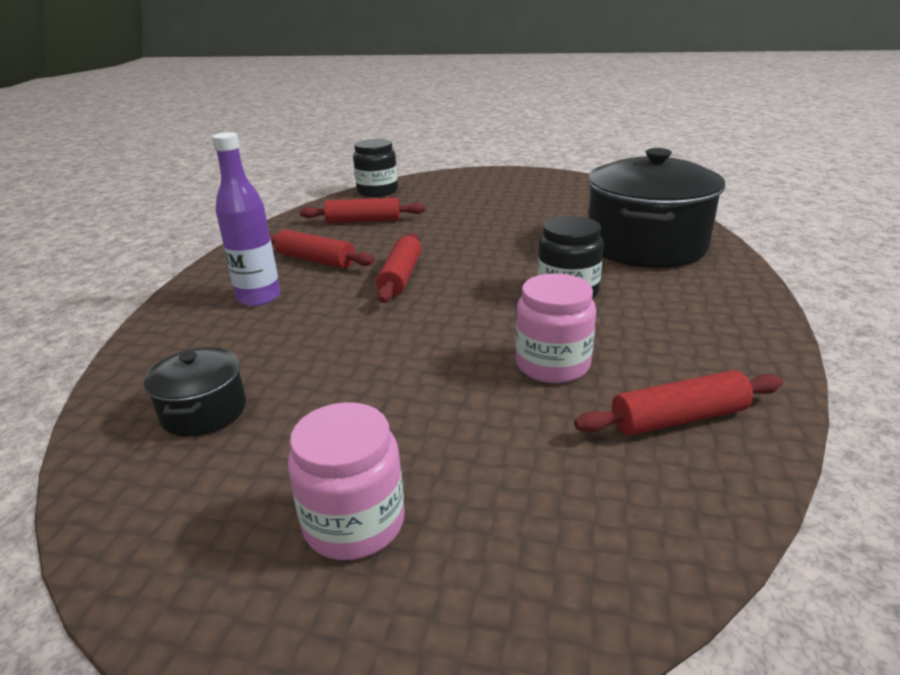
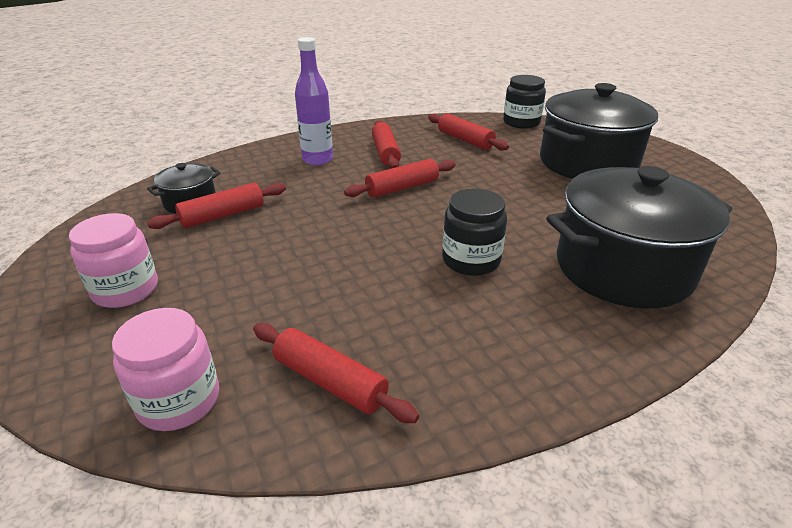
camera: 50 degrees right, 5 degrees up
(281, 395) = (223, 215): none -> red rolling pin
(488, 198) = (587, 163): none -> black pot
(552, 364) = (350, 294): pink jar -> pink jar (179, 400)

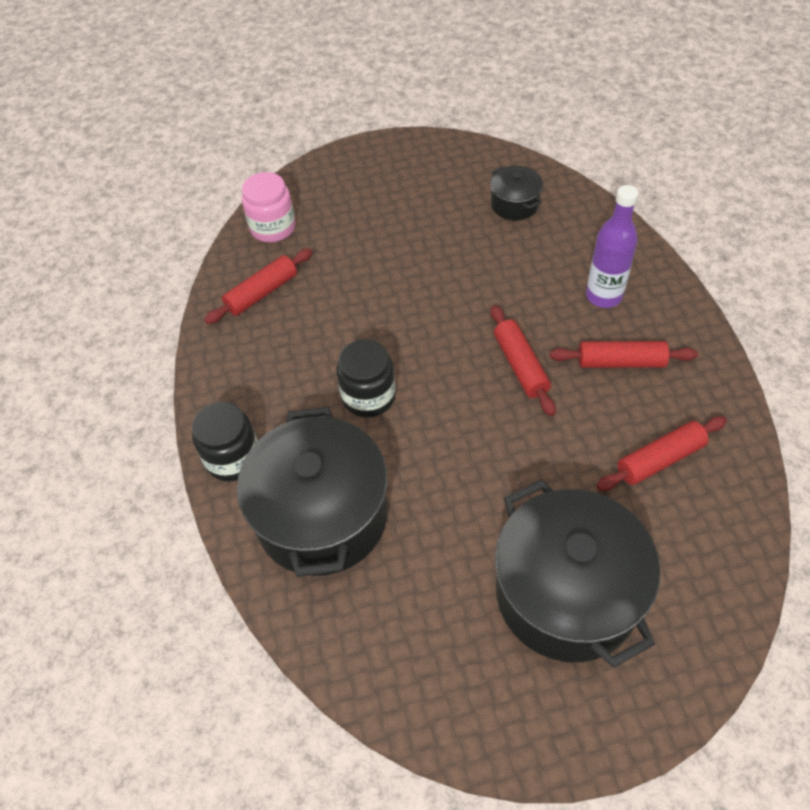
camera: 105 degrees right, 20 degrees up
(125, 289) = (388, 188): pink jar -> none
(223, 215) = (485, 228): red rolling pin -> none
(521, 122) = (735, 560): black jar -> black jar (233, 458)

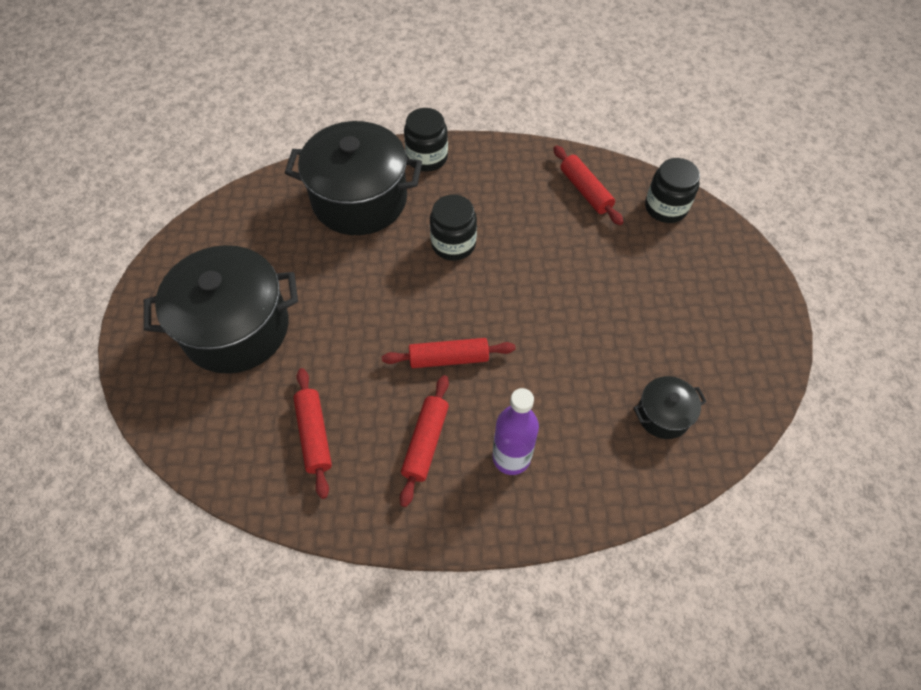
camera: 100 degrees right, 5 degrees up
(273, 227) = (665, 207): pink jar -> black jar

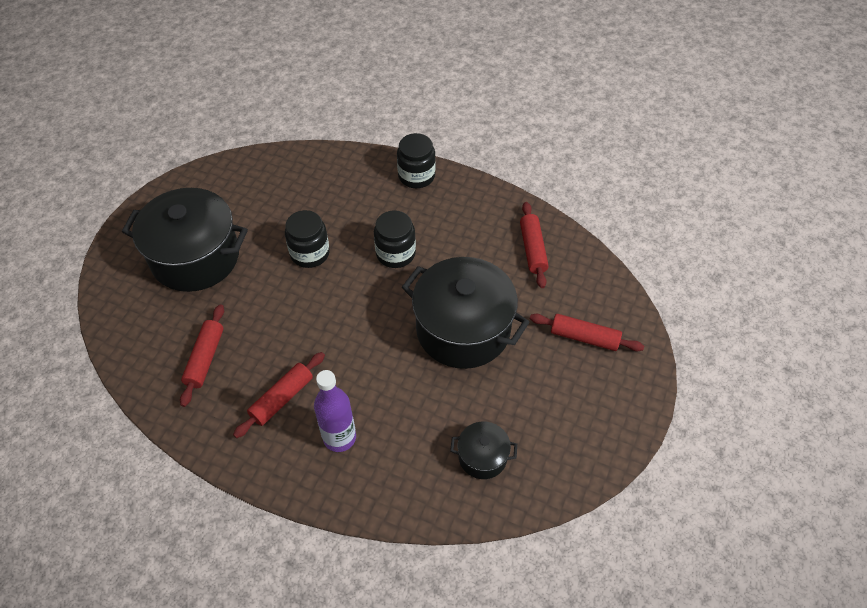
camera: 25 degrees right, 5 degrees down
(359, 199) = (343, 192): black pot -> black pot (463, 329)
(449, 358) = (338, 342): red rolling pin -> red rolling pin (584, 337)
(665, 207) = (595, 288): black jar -> black jar (310, 253)

